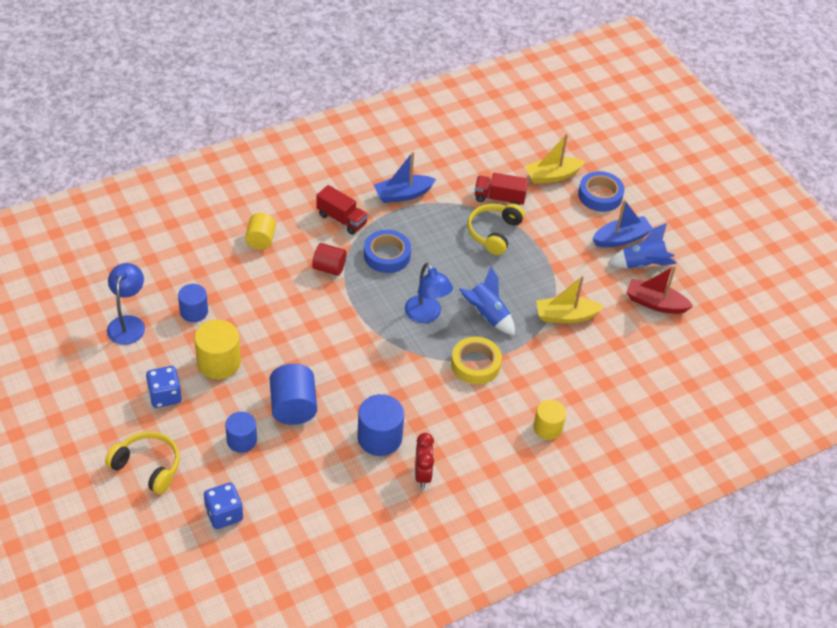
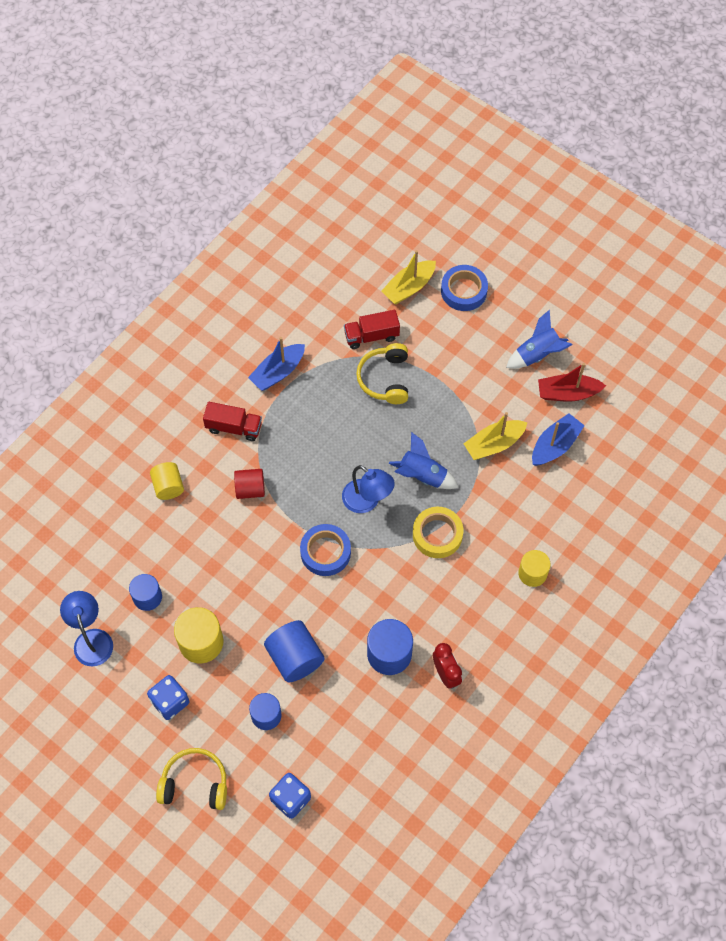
camera: 20 degrees left, 15 degrees up
(387, 255) = (297, 450): blue tape -> blue tape (325, 552)
(621, 238) = (505, 333): blue boat -> blue boat (555, 445)

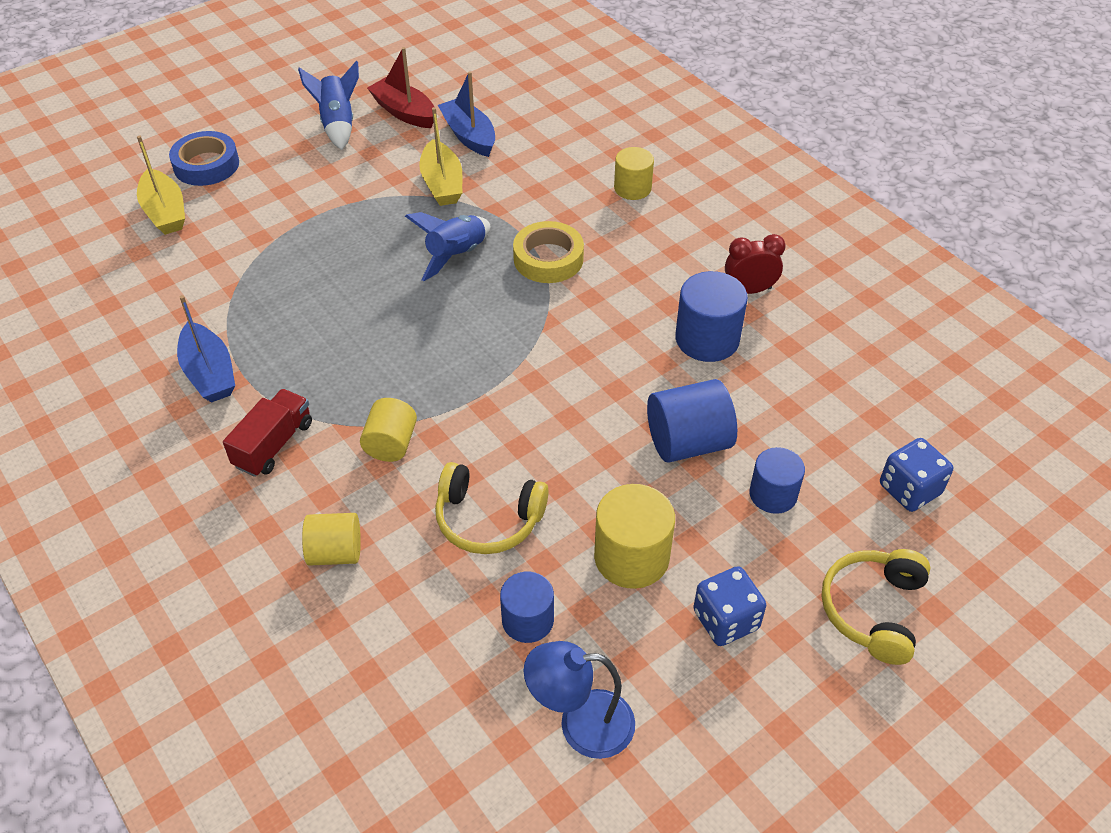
camera: 75 degrees left, 15 degrees down
(250, 489) = (391, 444): red cylinder -> yellow cylinder
(325, 552) = (531, 376): blue tape -> none
(367, 501) = (470, 317): blue lamp -> none
(371, 336) = (215, 262): red truck -> none
(385, 379) = (291, 262): yellow headphones -> yellow headphones (488, 519)
(567, 393) = (404, 112): red boat -> red boat turned 120 degrees clockwise

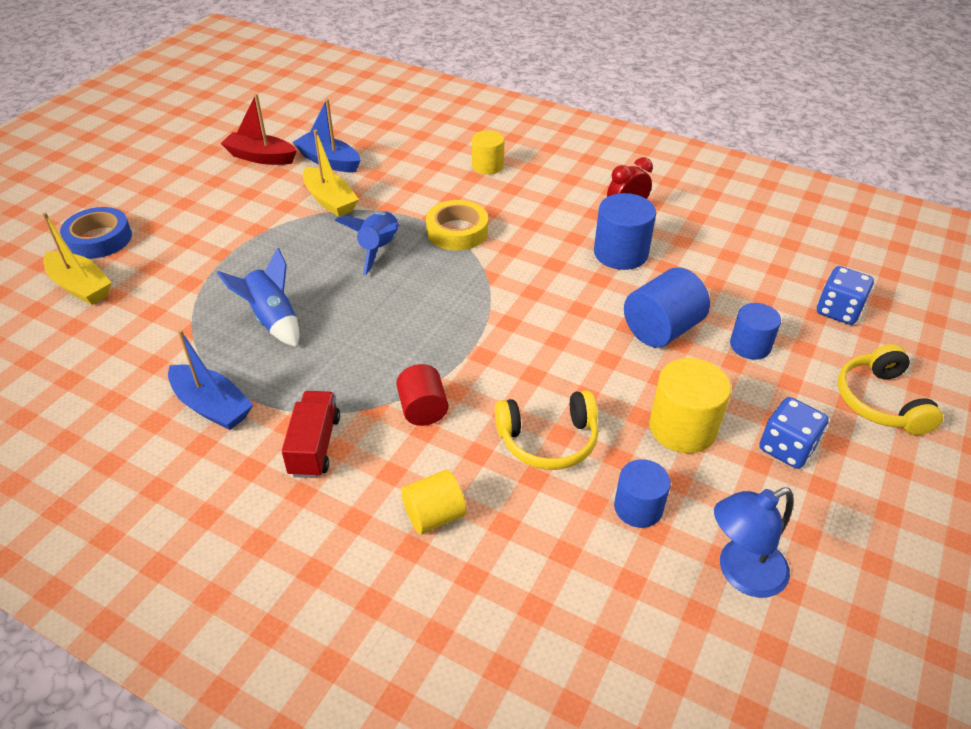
camera: 25 degrees left, 5 degrees down
(338, 124) = (206, 179): blue rocket -> blue rocket (272, 320)
(391, 444) = (423, 409): yellow cylinder -> red cylinder

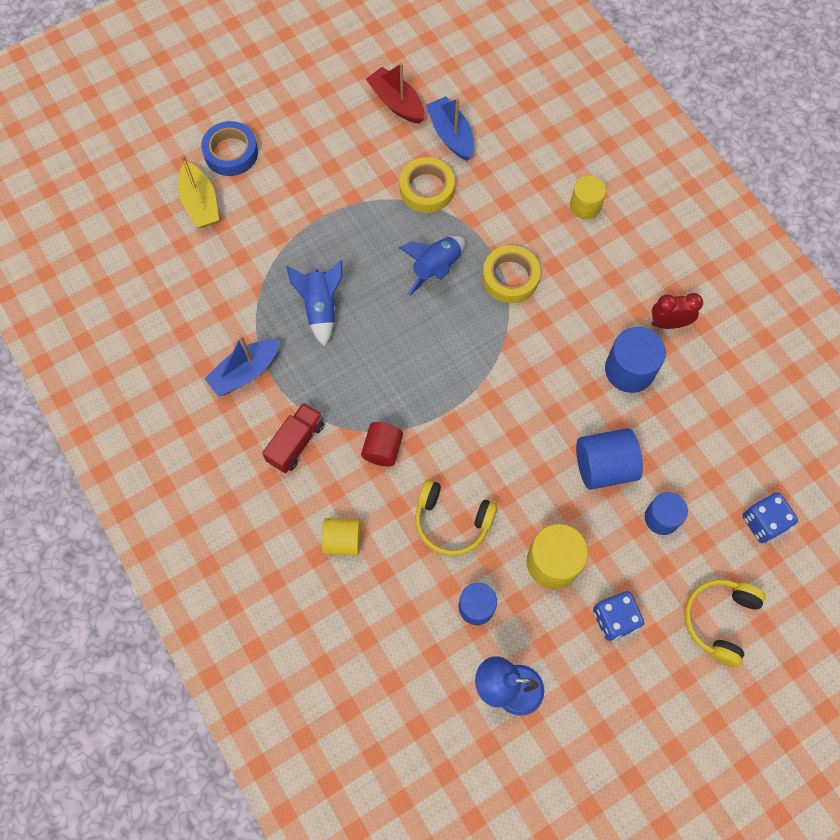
camera: 30 degrees right, 25 degrees up
(212, 406) = (245, 372): blue boat -> blue boat turned 75 degrees clockwise
(330, 201) = (427, 189): yellow boat -> yellow tape

